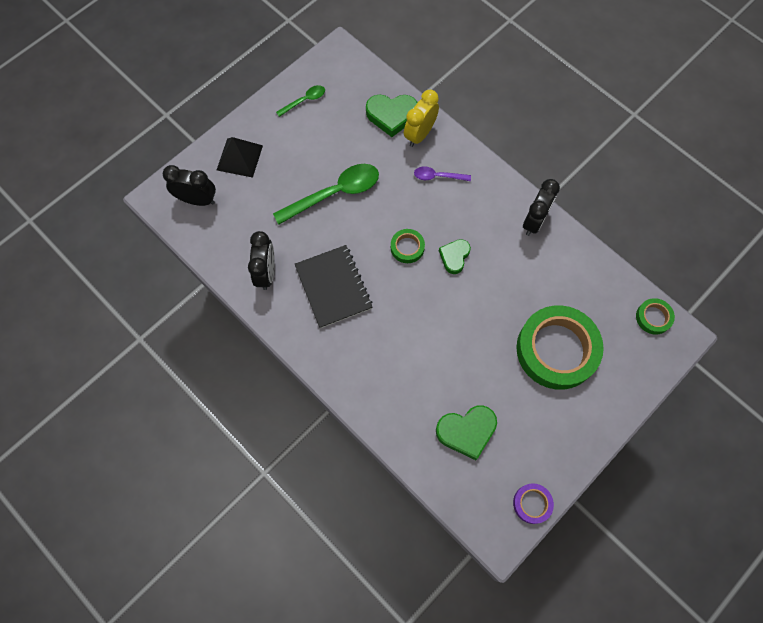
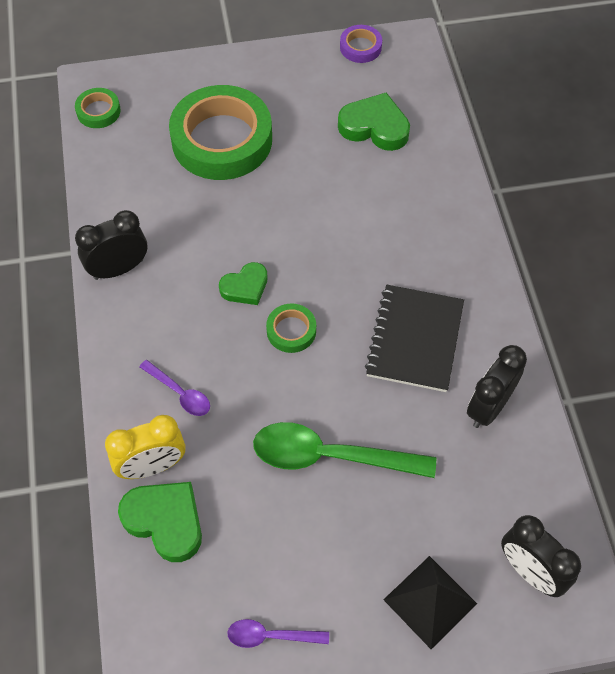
camera: 145 degrees left, 10 degrees down
(304, 101) = (270, 636): green spoon -> purple spoon

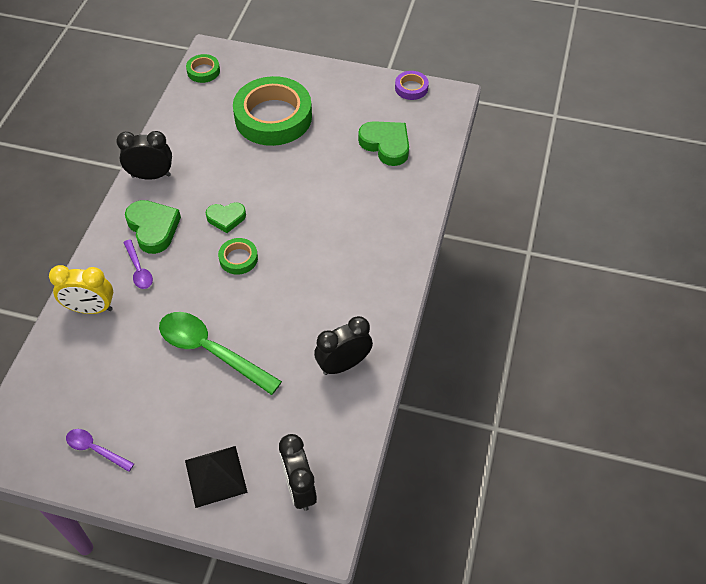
camera: 25 degrees right, 5 degrees down
(165, 521) = (76, 347): green heart -> green heart (153, 228)
(415, 339) = (320, 298): black notebook -> none

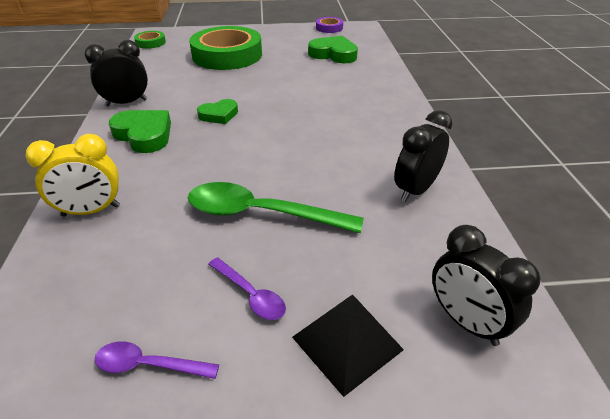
camera: 20 degrees left, 15 degrees down
(139, 270) = (140, 167): purple spoon -> purple spoon (251, 295)
(238, 258) = (248, 138): green tape -> none

